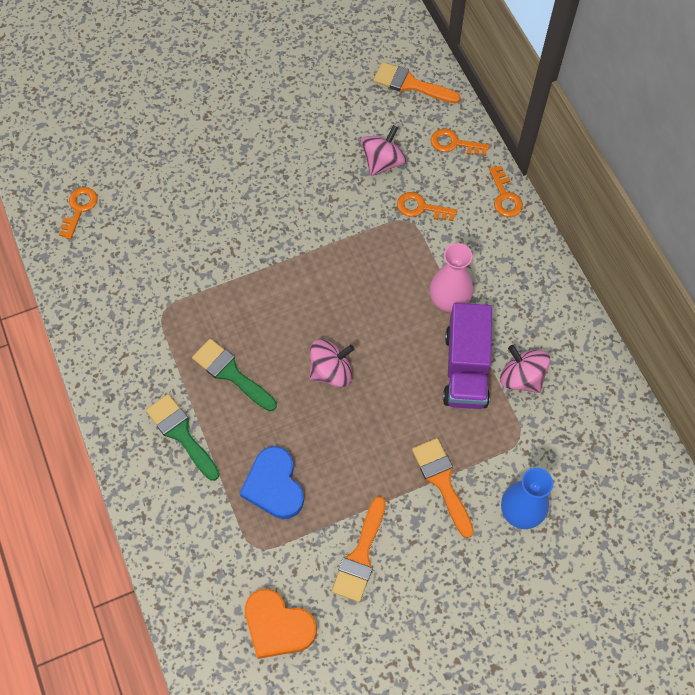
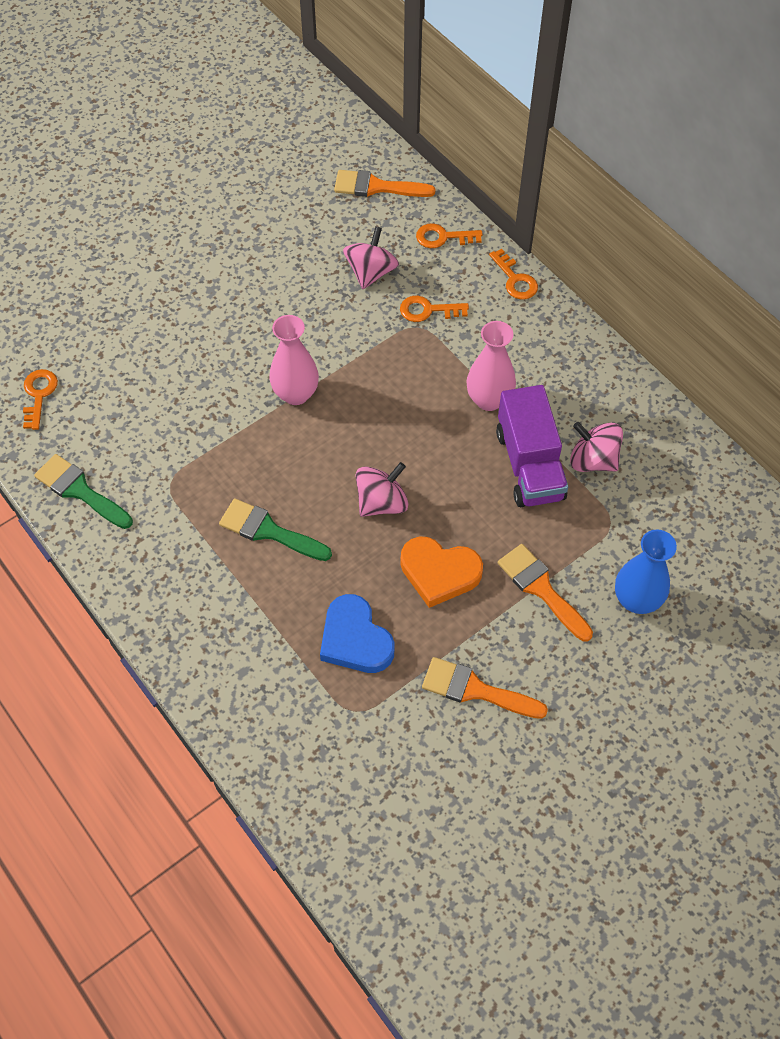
camera: 15 degrees left, 5 degrees down
(181, 433) = (231, 609): green brush -> green brush (80, 490)
(278, 626) = (406, 789): orange heart -> orange heart (439, 573)
(288, 257) = (296, 394): none -> pink vase
(360, 555) = (475, 690): orange brush -> orange brush turned 105 degrees clockwise

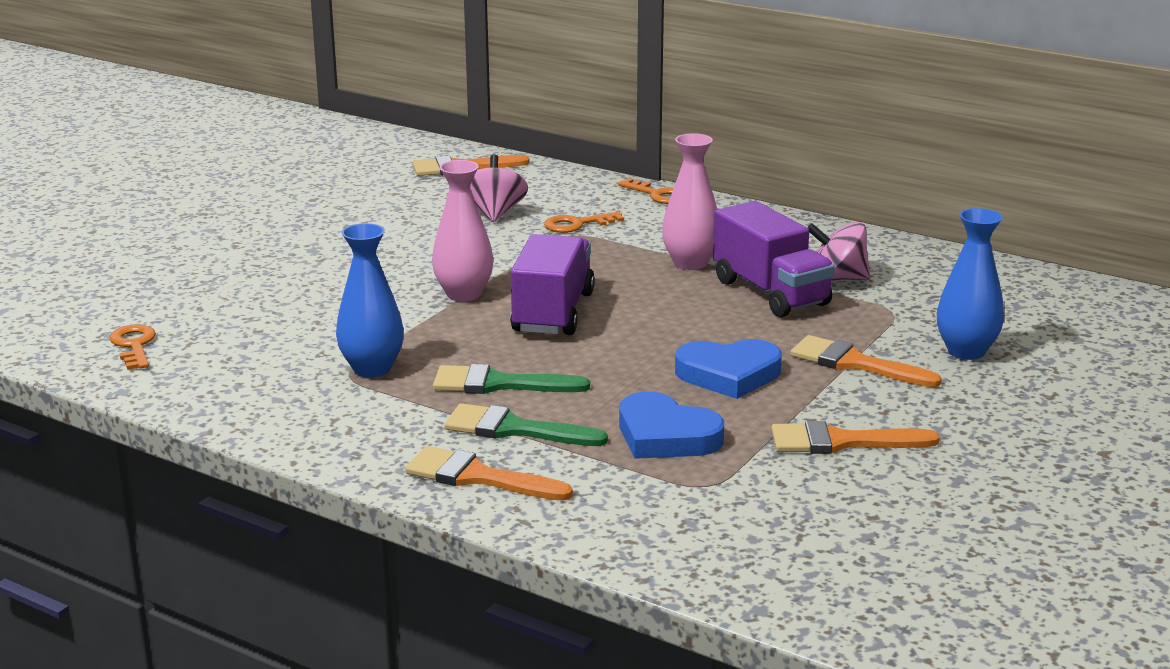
camera: 20 degrees left, 35 degrees down
(80, 490) = (231, 399): green brush -> green brush (514, 429)
(189, 480) = (372, 368): none -> blue vase
(205, 646) = (478, 477): none -> orange brush
(350, 442) = (553, 313): none -> purple truck
(381, 502) = (622, 343): pink spinning top -> none
(439, 573) = (729, 374): orange heart -> blue heart
(443, 237) = (558, 184): orange key -> none

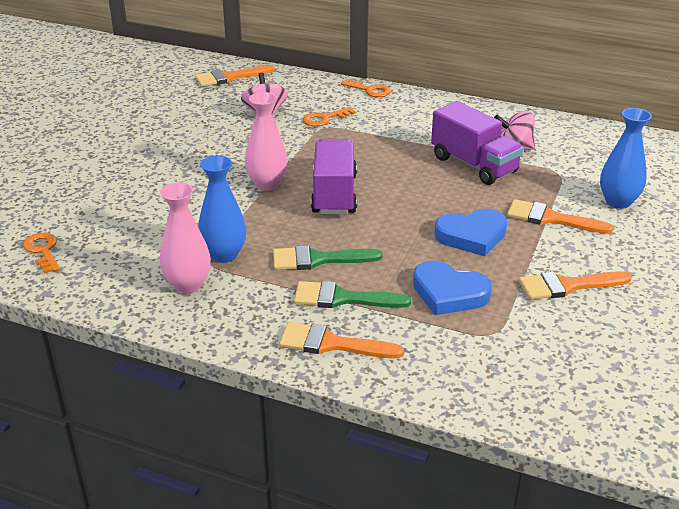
camera: 10 degrees left, 10 degrees up
(690, 263) = (412, 145): pink vase -> pink vase (188, 284)

